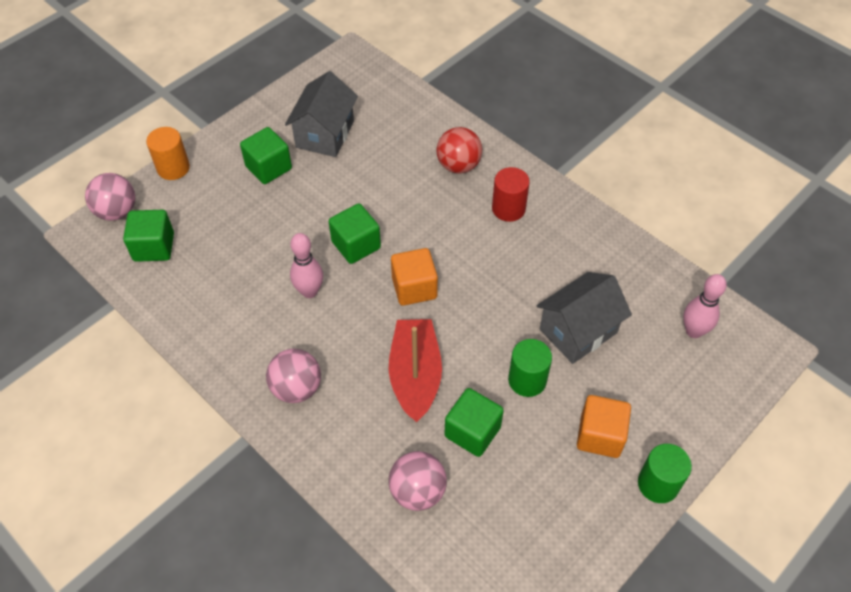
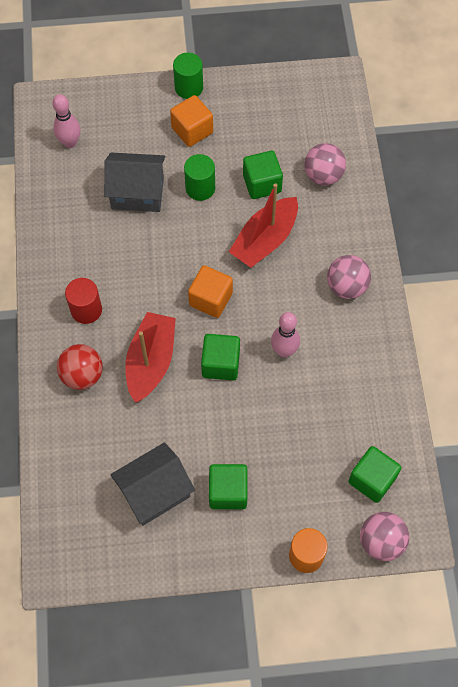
camera: 140 degrees left, 10 degrees up
(415, 209) = (151, 362): none -> red boat

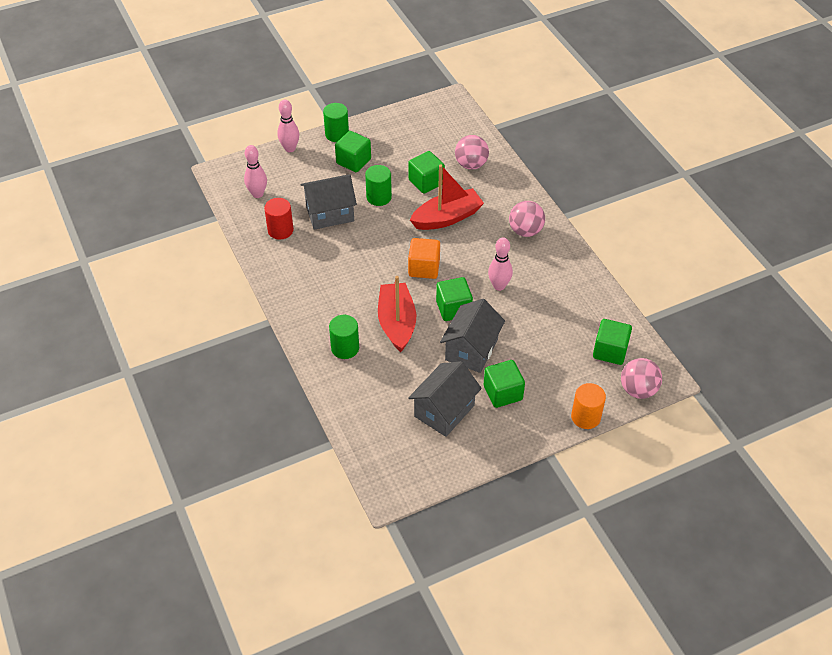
camera: 20 degrees left, 15 degrees down
(82, 375) = (345, 348): red ball -> green cylinder
(86, 310) = (326, 303): red cylinder -> red cylinder (280, 230)
(129, 91) = (290, 148): none -> pink bowling pin
(192, 130) = (353, 161): orange cube -> green cube
(217, 424) = (471, 350): none -> grey house
(265, 240) = (447, 218): red boat -> red boat turned 135 degrees counterclockwise

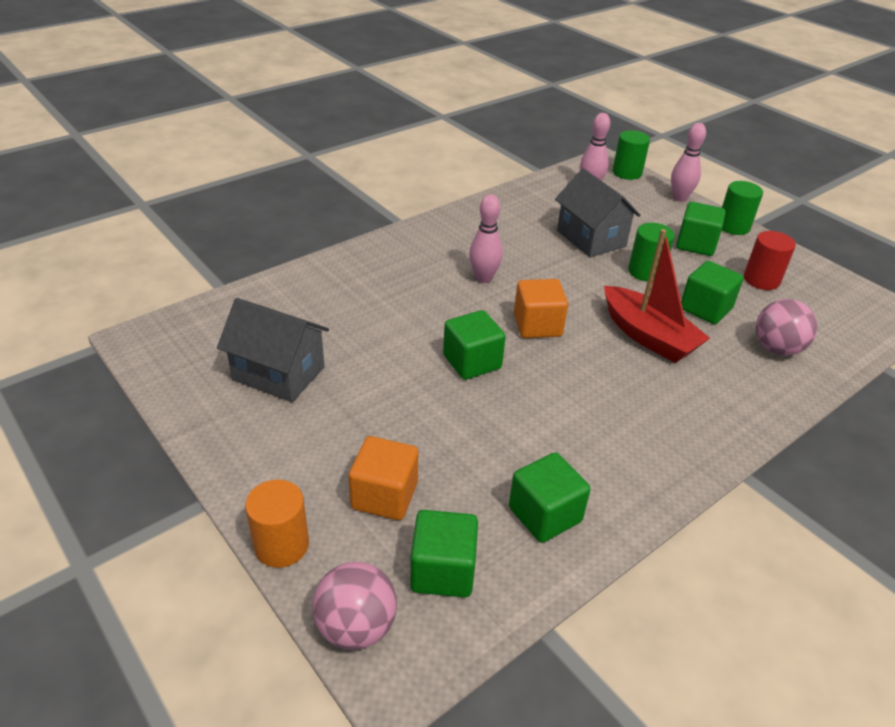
camera: 75 degrees right, 10 degrees down
(280, 230) = (542, 209): red cylinder -> red cylinder (761, 280)
(345, 348) = (371, 277): green cylinder -> green cylinder (627, 173)
(397, 323) = (427, 313): red boat -> none
(471, 350) = (398, 389): grey house -> none
(499, 286) = (537, 405): pink bowling pin -> pink bowling pin (483, 278)
(503, 393) = (320, 431): green cube -> green cube (545, 514)
(525, 231) = (674, 425): pink ball -> none
(558, 368) = (384, 496): none -> orange cube

